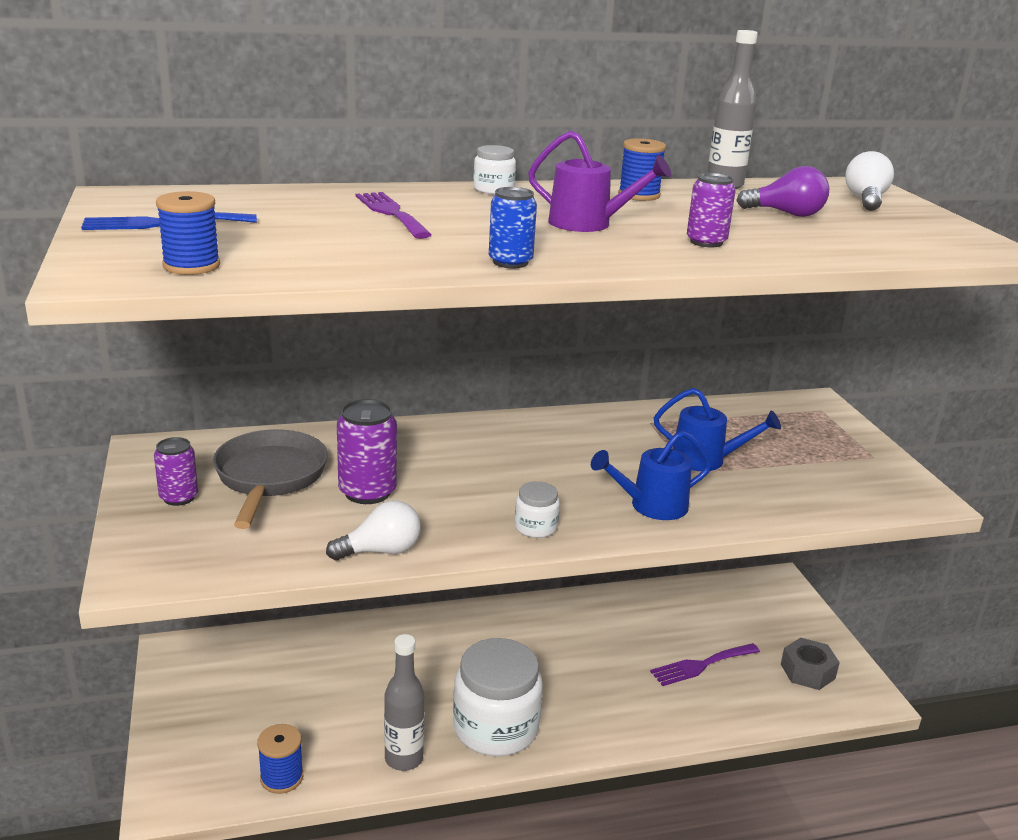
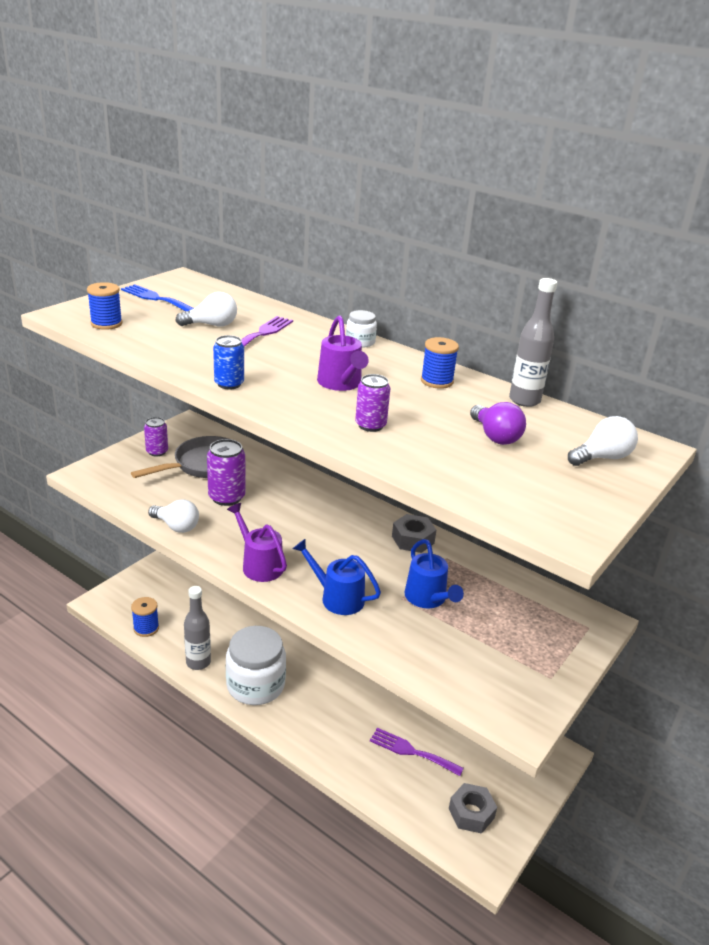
camera: 50 degrees right, 5 degrees up
(316, 224) = (211, 325): none -> white light bulb
(535, 527) = (259, 564): white jar -> purple watering can
(600, 424) = (413, 539): none -> grey nut

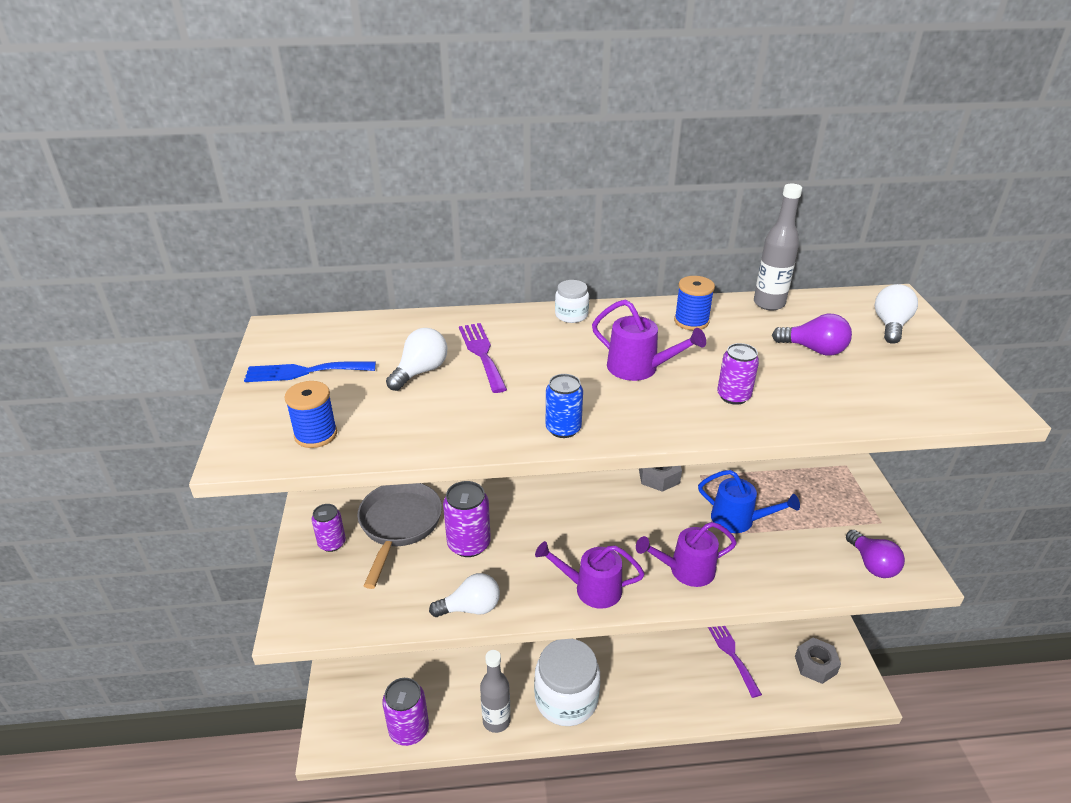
camera: 40 degrees left, 5 degrees up
(146, 628) = (409, 730): blue spool -> purple can
(337, 597) = (685, 570): blue watering can -> purple watering can
(411, 751) = (731, 652): purple fork -> purple fork turned 90 degrees clockwise
(490, 692) = (872, 564): none -> purple light bulb

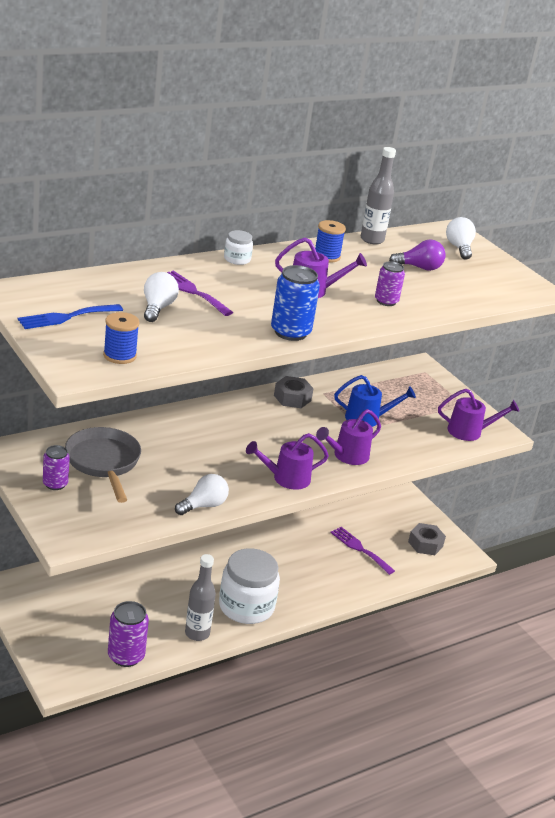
camera: 30 degrees left, 5 degrees down
(469, 544) = (172, 466): purple can -> none
(563, 429) = (290, 332): blue can -> blue can, size x1.57
(872, 564) = (470, 432): purple light bulb -> purple watering can

